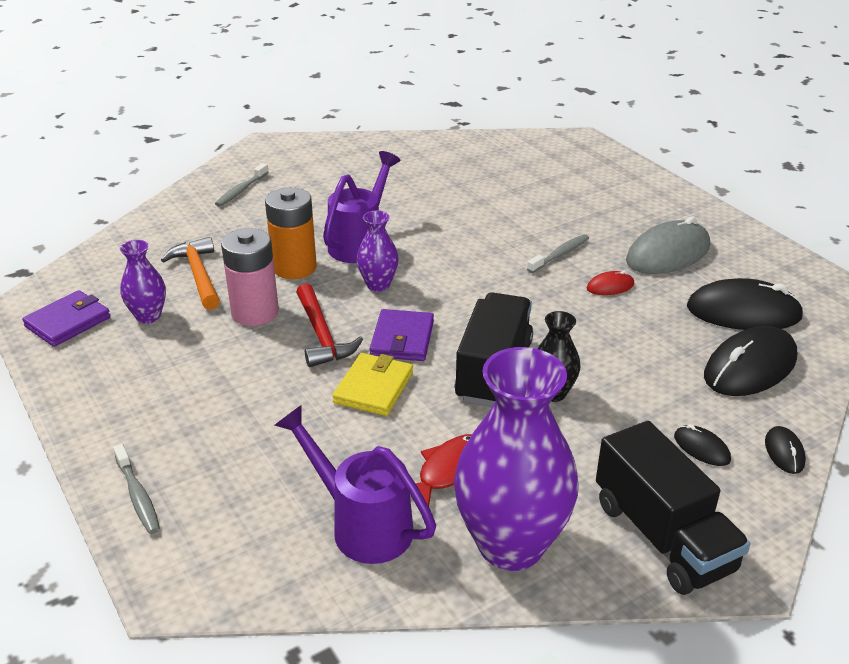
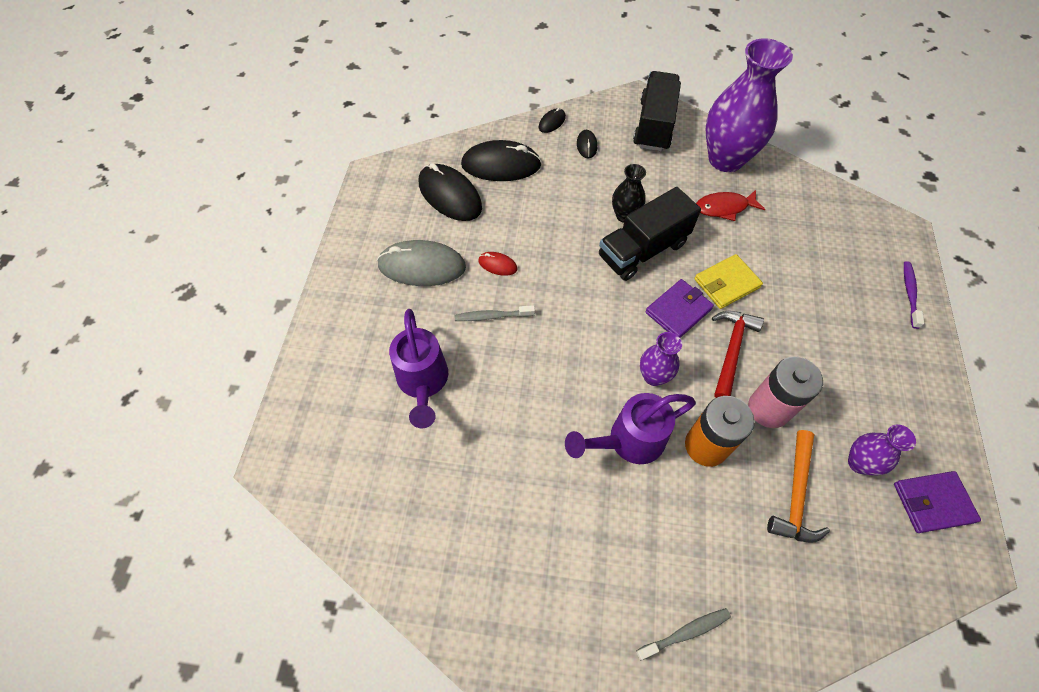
camera: 140 degrees left, 25 degrees up
(138, 496) = (909, 293): grey toothbrush -> purple toothbrush
(361, 524) = (791, 207): purple watering can -> purple watering can (423, 383)

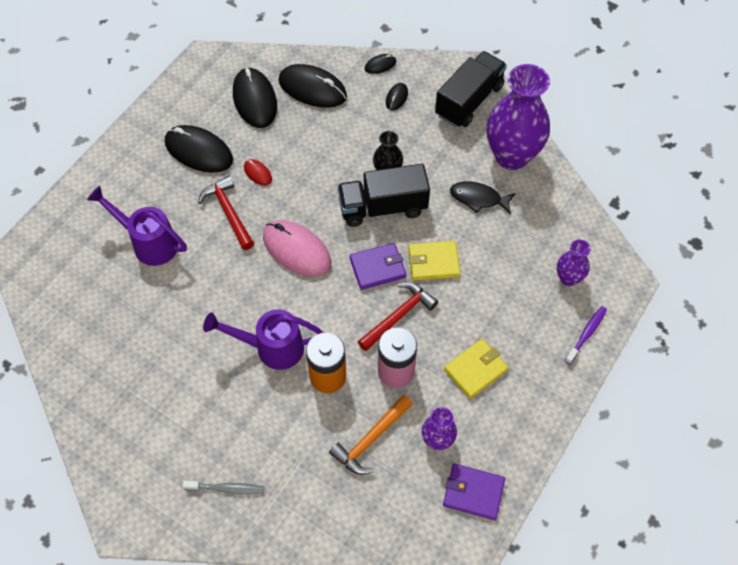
camera: 25 degrees right, 0 degrees up
(422, 266) = (199, 151): grey mouse -> black mouse
(423, 383) = (148, 242): purple watering can -> purple watering can turned 105 degrees clockwise
(492, 316) = (228, 212): grey toothbrush -> red hammer
(587, 326) = (297, 250): none -> pink mouse
(653, 376) = (323, 309): purple vase -> purple vase (568, 278)
(724, 208) = (478, 198): red fish -> black fish
(840, 372) = (475, 369): none -> yellow wallet

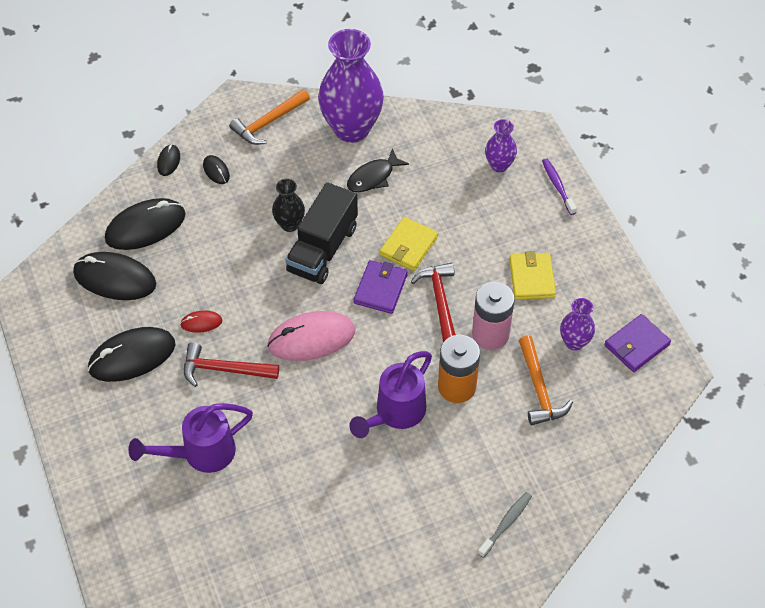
camera: 55 degrees left, 5 degrees down
(469, 101) = (269, 122): black truck -> orange hammer

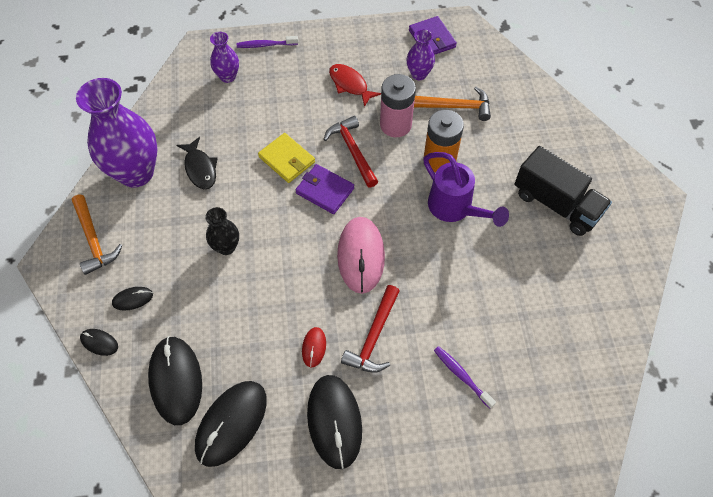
camera: 75 degrees left, 5 degrees up
(200, 454) = (461, 375): purple watering can -> purple toothbrush
(322, 249) = (265, 226): black truck -> black truck (556, 204)
(440, 302) = (352, 151): red hammer -> red hammer turned 60 degrees clockwise
(506, 523) = (571, 158): grey toothbrush -> none
(531, 278) = (350, 84): yellow wallet -> red fish

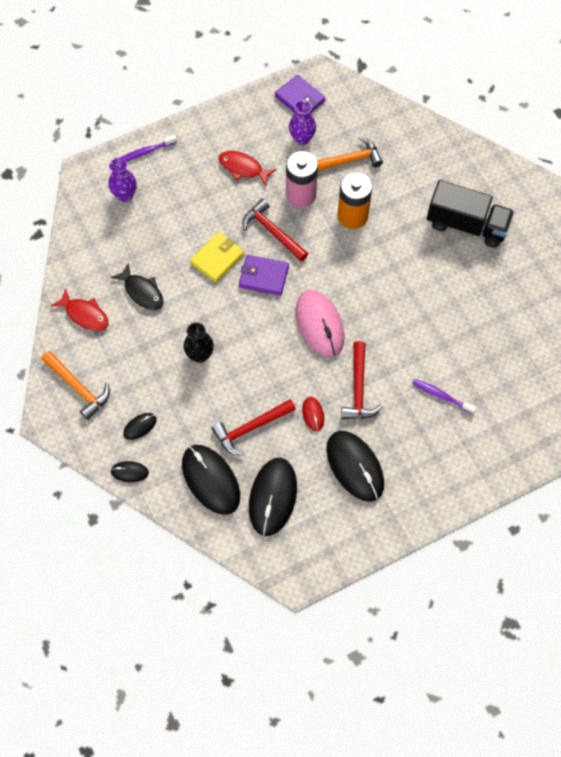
camera: 20 degrees left, 5 degrees up
(136, 173) = (85, 315): purple vase -> red fish
(242, 340) = (251, 428): none -> red hammer
(287, 159) = (217, 258): yellow wallet -> yellow wallet turned 75 degrees counterclockwise
(455, 209) = (383, 257): purple watering can -> none

